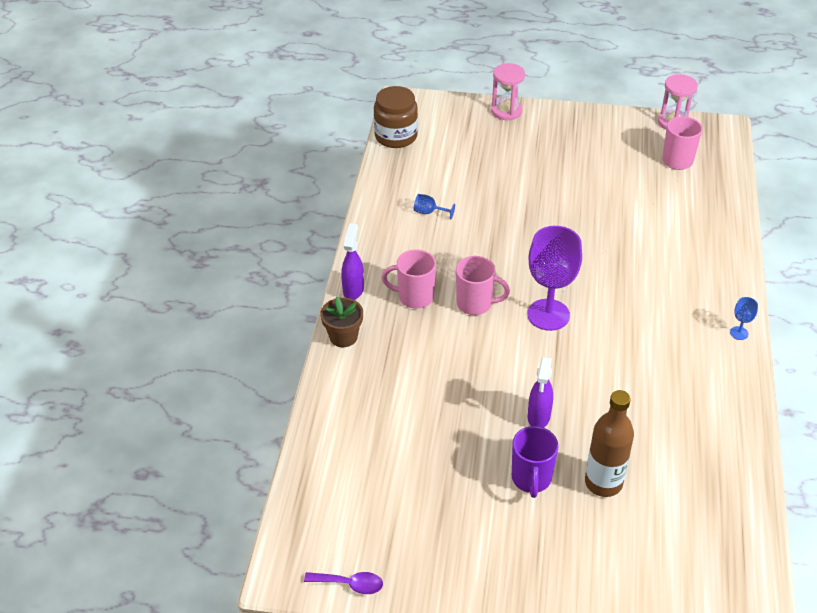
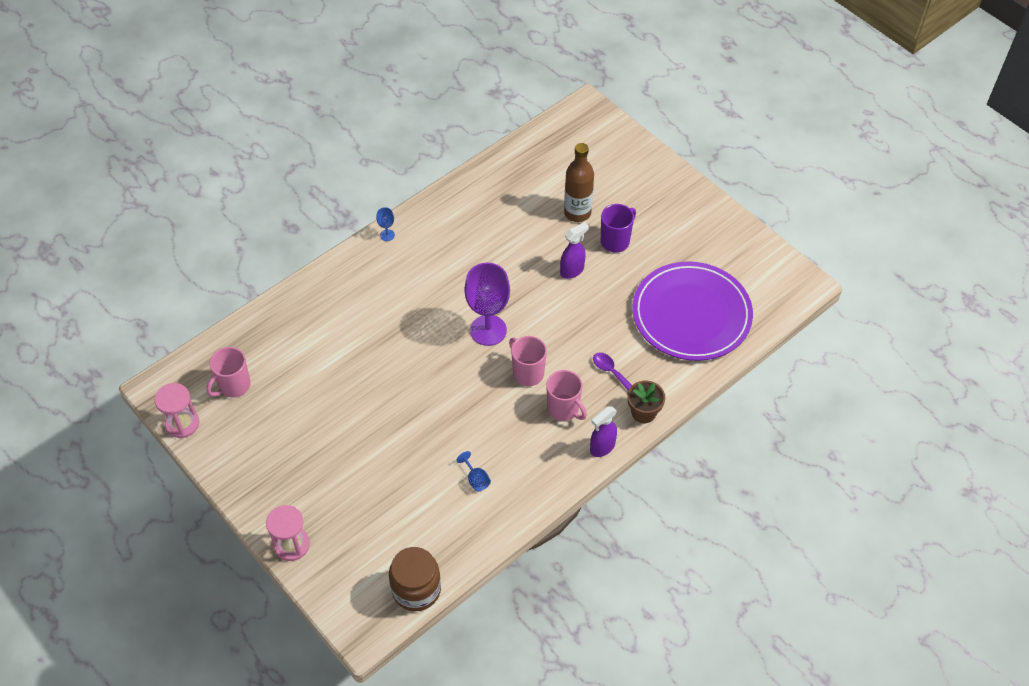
camera: 140 degrees left, 10 degrees up
(350, 584) = (771, 256): purple spoon -> purple spoon (611, 372)
(379, 453) = (691, 314): none -> purple plate

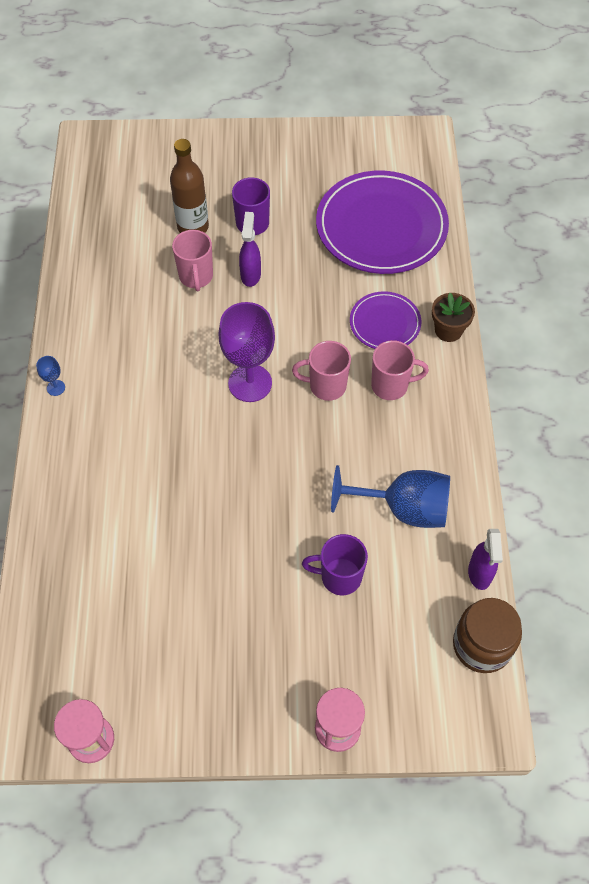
camera: 50 degrees left, 5 degrees up
(234, 386) = (93, 653): pink mug -> pink mug (196, 277)
(394, 476) = (339, 577): none -> purple mug
(476, 479) = (403, 508): blue goblet -> blue goblet, size x2.39
(602, 447) = (457, 386): purple spray bottle -> purple spray bottle (479, 574)
(611, 372) = (385, 323): purple spoon -> purple plate

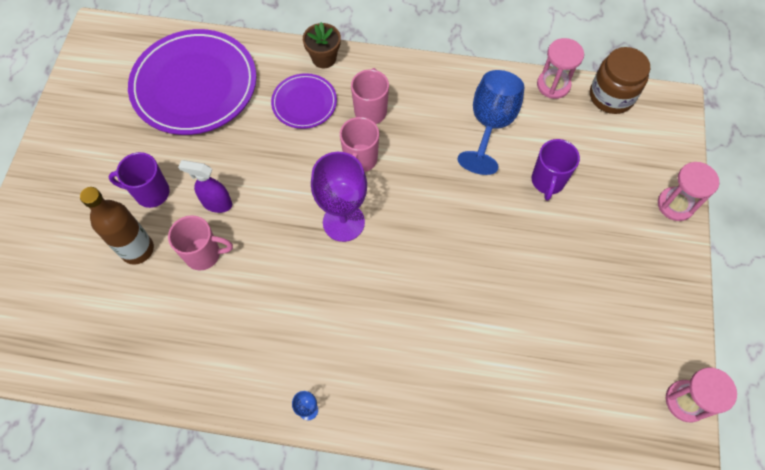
camera: 80 degrees left, 5 degrees up
(479, 574) = (553, 85): purple spray bottle -> pink hourglass

